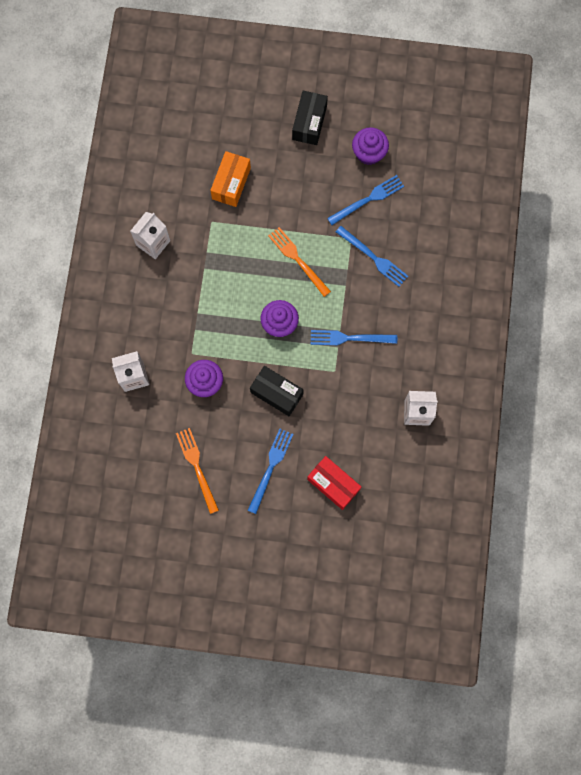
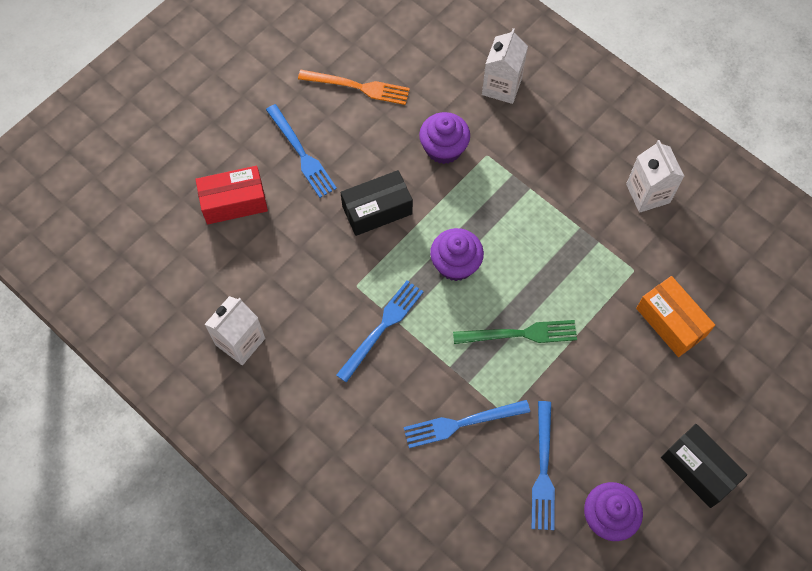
camera: 125 degrees right, 10 degrees down
(298, 260) = (520, 334): orange fork -> green fork

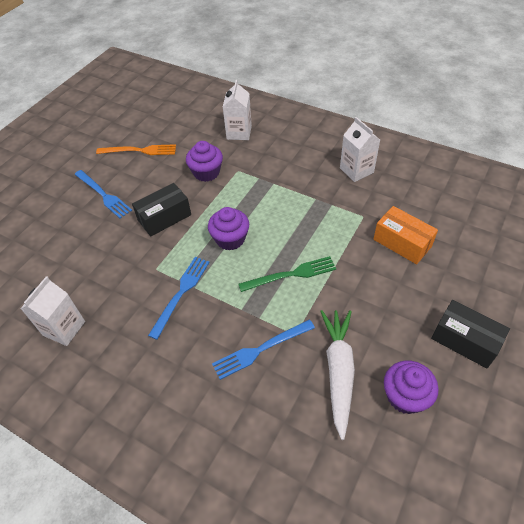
camera: 10 degrees left, 15 degrees down
(234, 202) = (54, 234): red box -> none
(543, 470) = (338, 371): blue fork -> white carrot

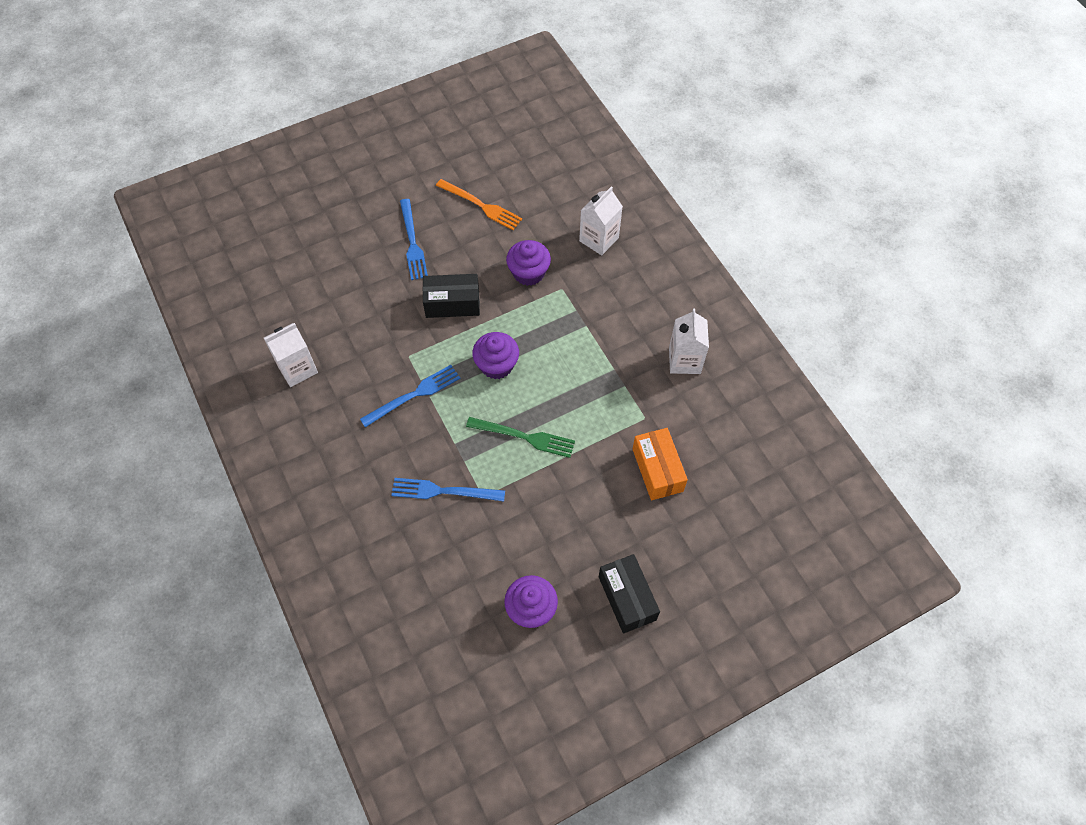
camera: 30 degrees right, 10 degrees up
(338, 371) = (493, 552): white carrot -> none

